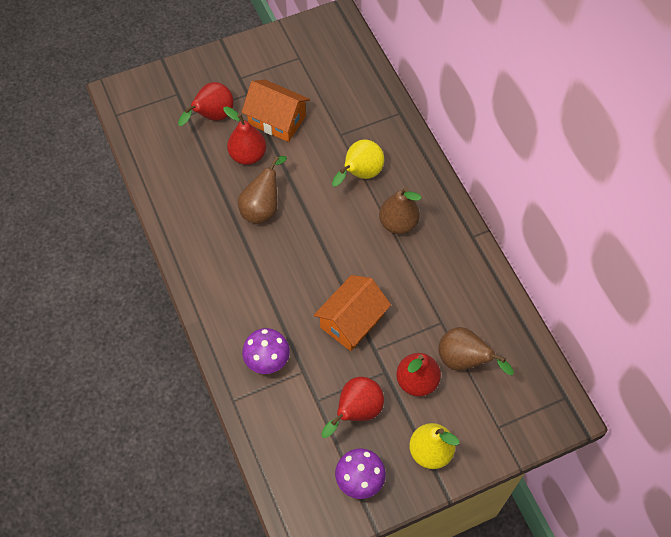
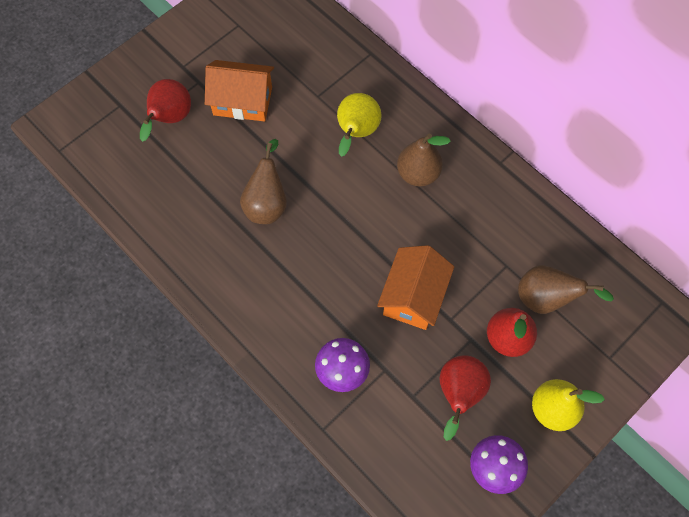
camera: 20 degrees left, 5 degrees up
(248, 155) = (227, 150): red pear -> none

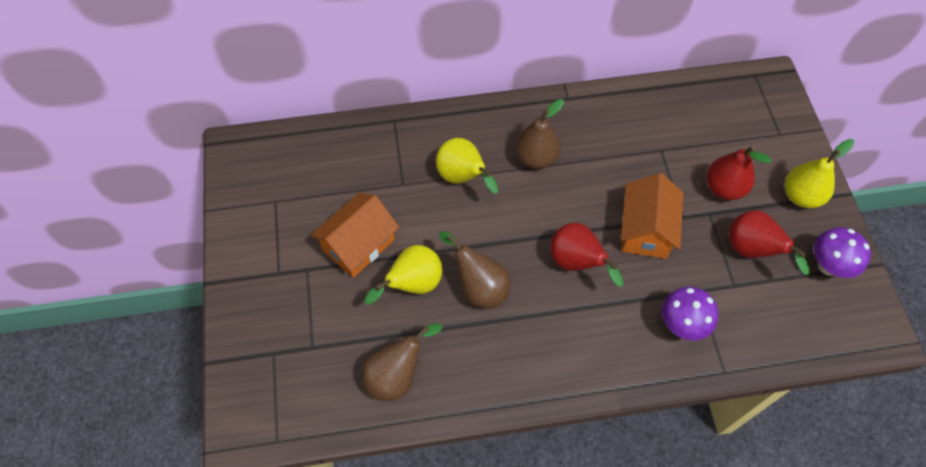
camera: 55 degrees left, 5 degrees down
(170, 119) = (326, 317): red pear -> red pear (576, 263)
(236, 157) = (413, 284): none -> yellow pear
(413, 296) = (645, 230): orange house -> orange house turned 45 degrees clockwise
(546, 299) = (707, 142): brown pear -> brown pear (397, 376)

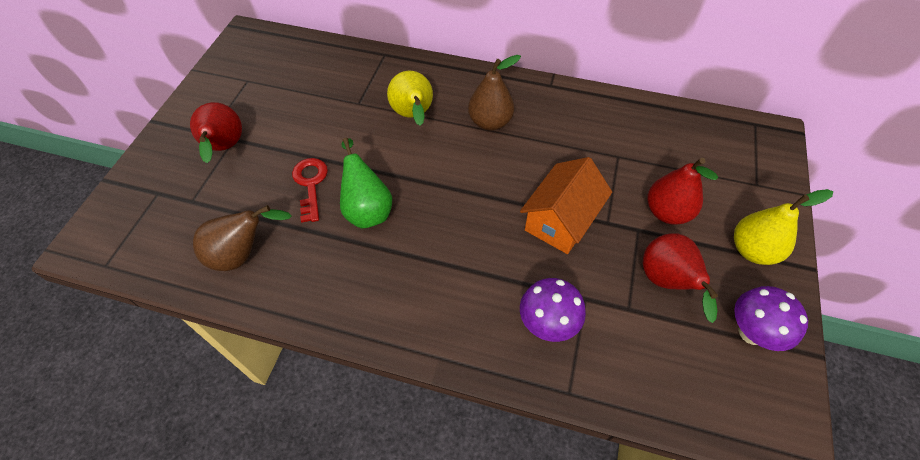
camera: 25 degrees right, 5 degrees down
(359, 245) = (288, 136): orange house -> none
(413, 284) = (310, 184): yellow pear -> red key
(479, 287) = (367, 209): brown pear -> green pear
(576, 263) = (473, 224): red pear -> red pear (225, 148)

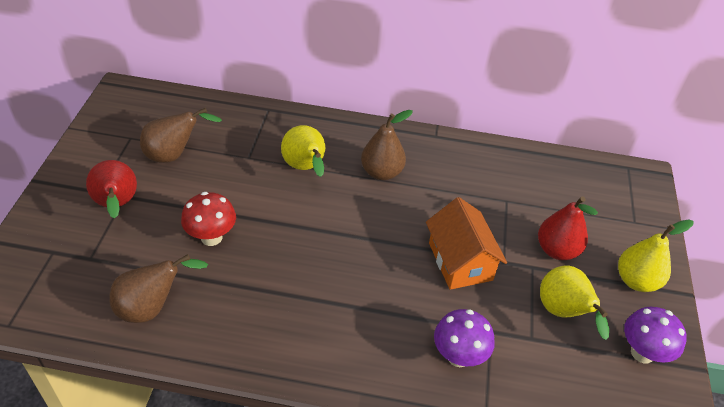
camera: 10 degrees left, 10 degrees down
(286, 99) = (174, 155): none -> brown pear
(310, 184) = (211, 237): red key -> red mushroom
(367, 209) = (272, 259): green pear -> none
(561, 220) = (460, 261): orange house -> orange house turned 45 degrees counterclockwise
(667, 283) = (563, 313): red pear -> yellow pear

